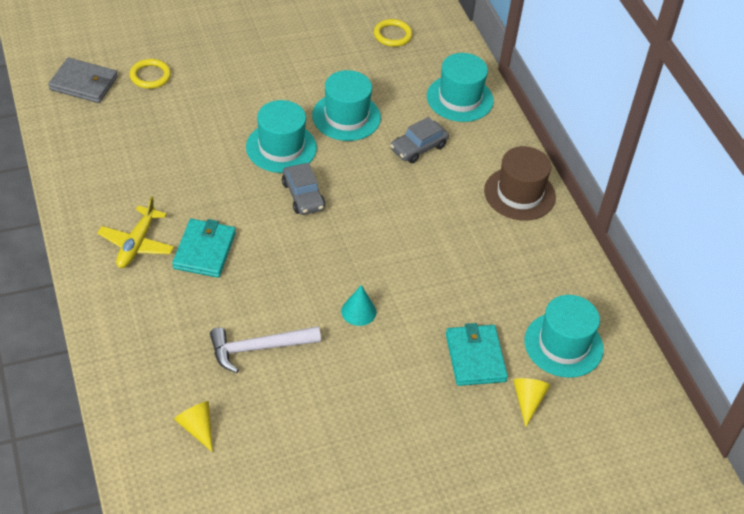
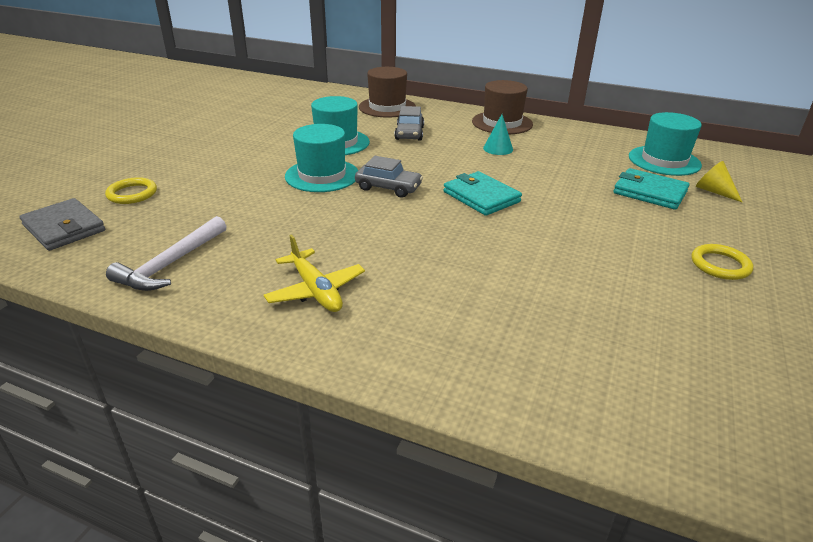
camera: 45 degrees left, 15 degrees down
(84, 83) = (64, 228): grey wallet -> grey wallet turned 75 degrees clockwise
(197, 428) = (626, 368): yellow cone -> none
(204, 251) = (381, 256): turquoise wallet -> turquoise wallet (481, 197)
(259, 348) = (544, 280): white hammer -> white hammer (171, 264)
(358, 311) = (550, 216): turquoise cone -> turquoise cone (498, 148)
(392, 35) = (292, 103): yellow ring -> yellow ring (720, 265)
(460, 98) = (387, 107): turquoise hat -> brown hat

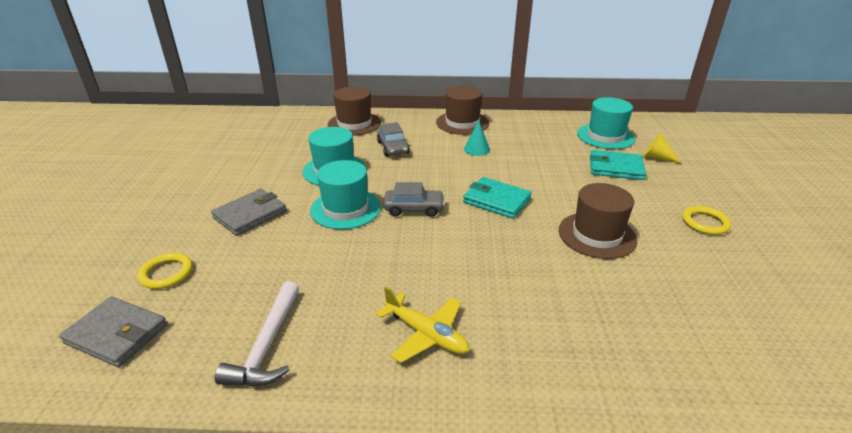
camera: 20 degrees left, 0 degrees up
(233, 164) = (250, 215): none -> grey wallet
(570, 249) = (597, 235): none -> brown hat

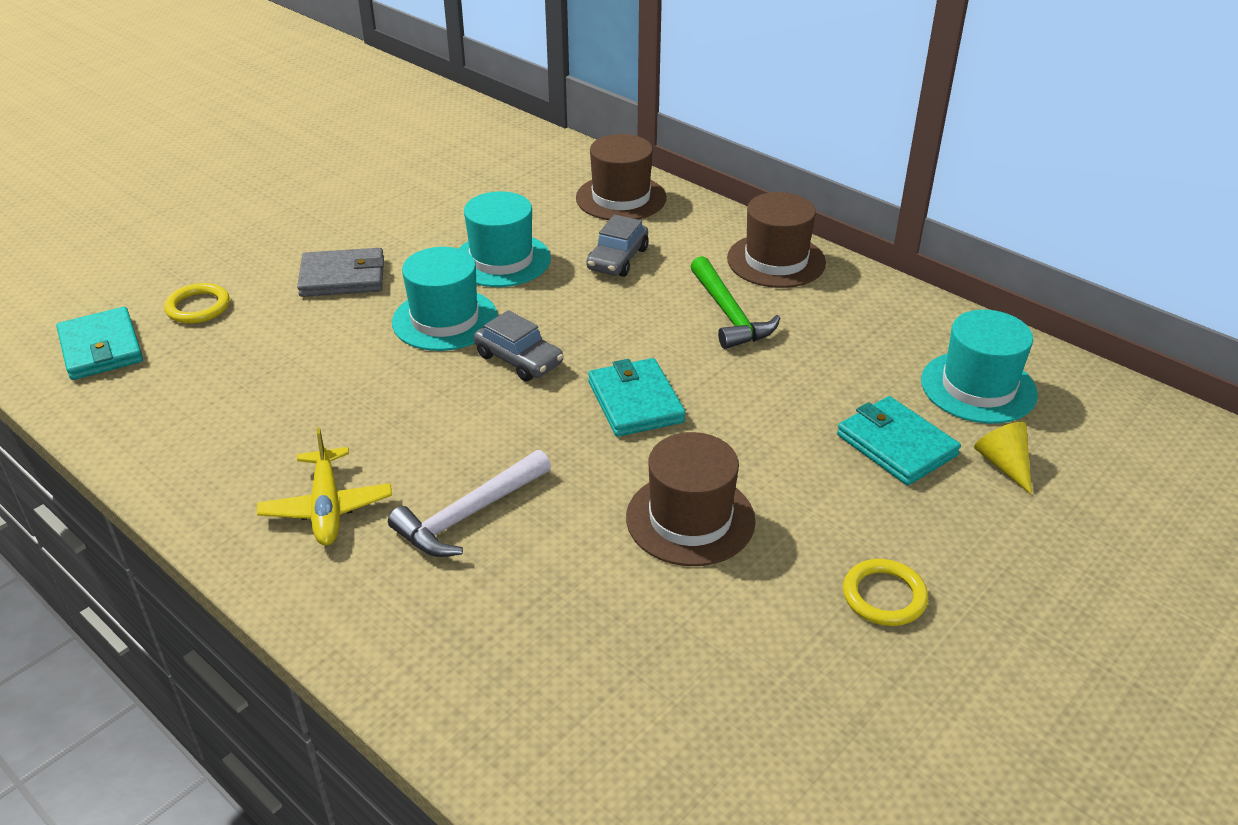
camera: 40 degrees right, 5 degrees up
(117, 334) = (101, 348): grey wallet -> turquoise wallet
(267, 345) = (190, 429): white hammer -> white hammer (469, 514)
(476, 149) = (729, 314): turquoise cone -> green hammer

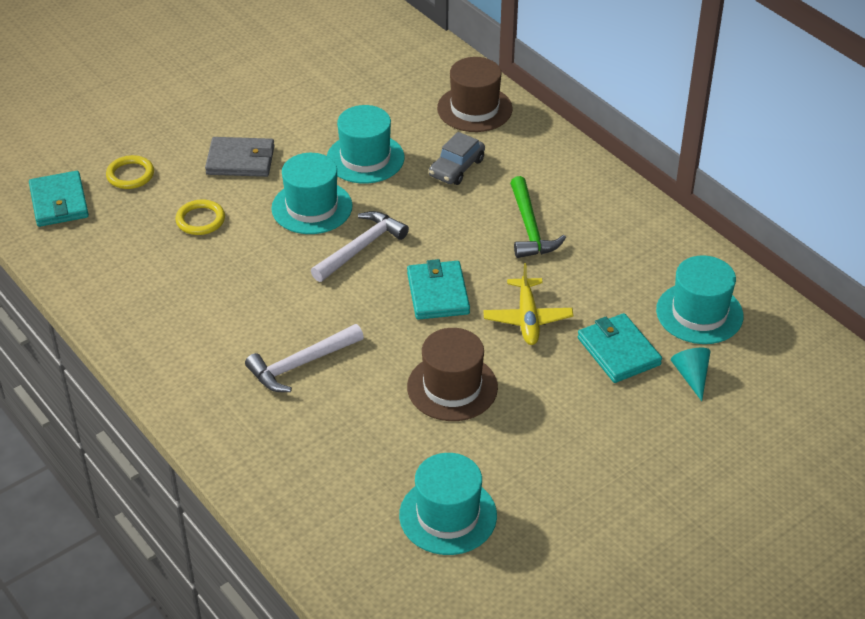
camera: 10 degrees right, 5 degrees up
(327, 507) = (206, 347): yellow plane -> yellow plane (527, 319)
(519, 359) = (360, 248): grey car -> white hammer
(740, 708) = (448, 515): none -> turquoise hat
(776, 260) = (583, 183): brown hat -> none
(884, 596) = (567, 458): yellow ring -> yellow ring (200, 220)
(1004, 465) = (691, 376): yellow cone -> turquoise cone

